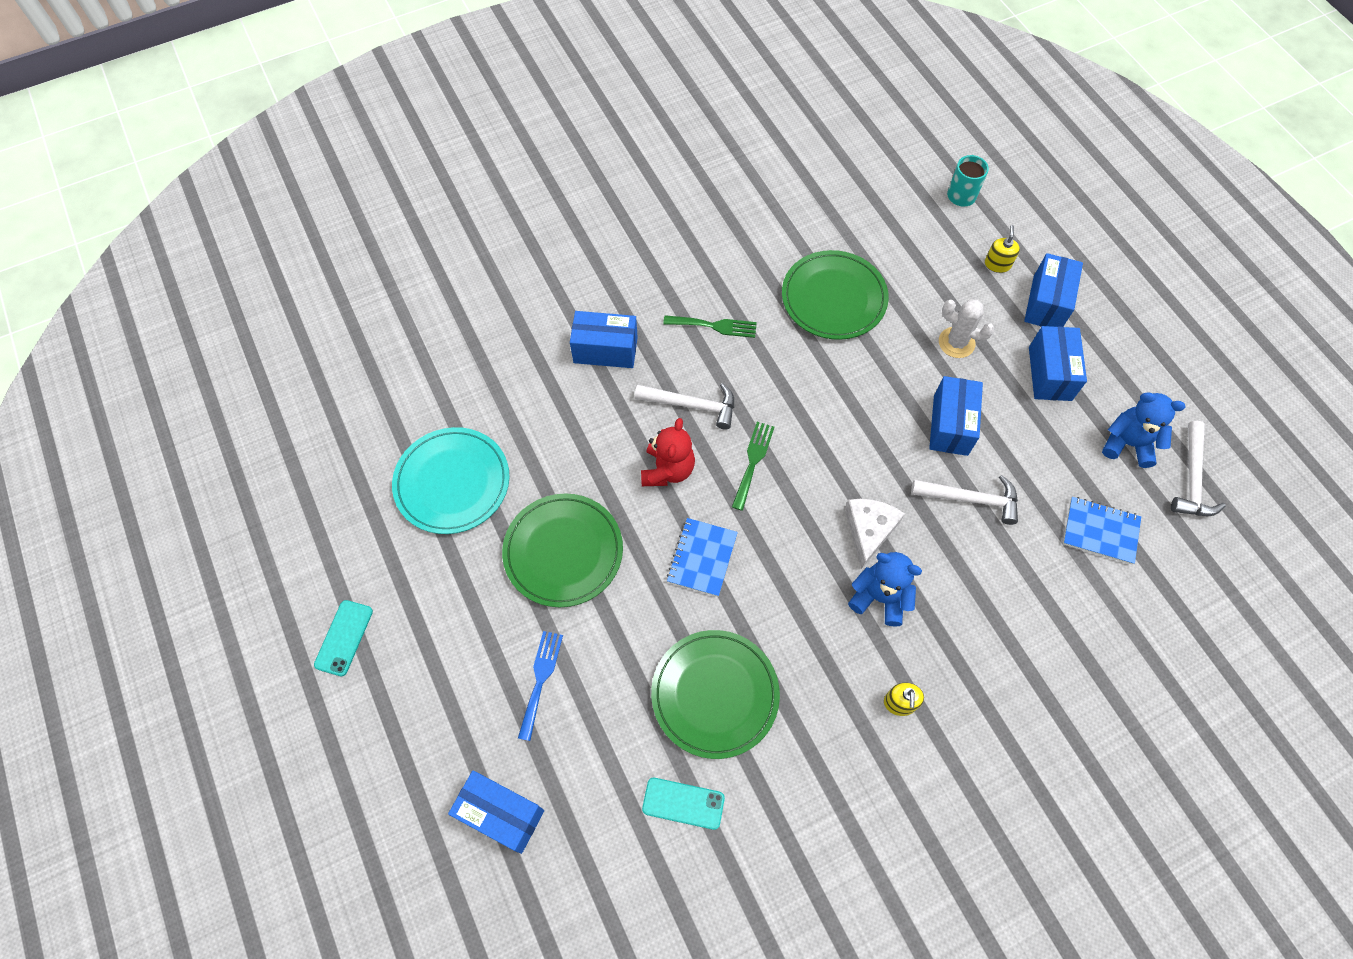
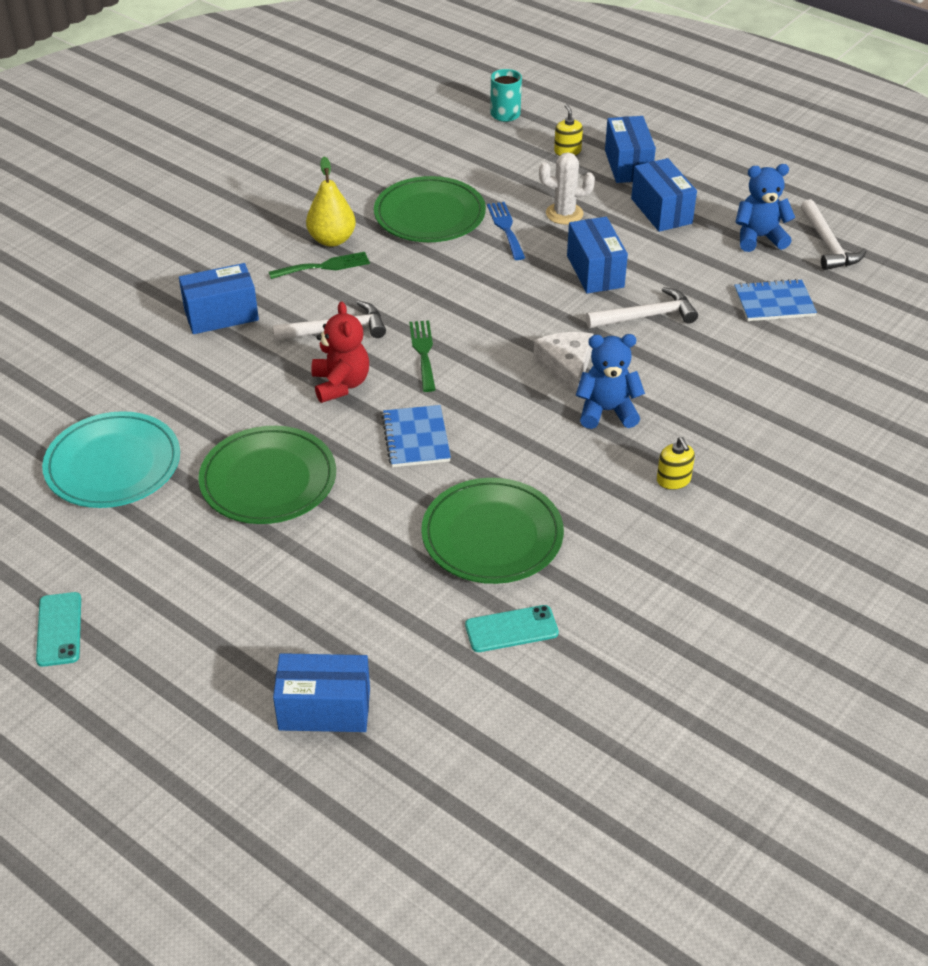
camera: 25 degrees left, 20 degrees down
(540, 679) = (303, 587): blue fork -> blue fork (506, 228)
(735, 296) = (332, 240): none -> yellow pear

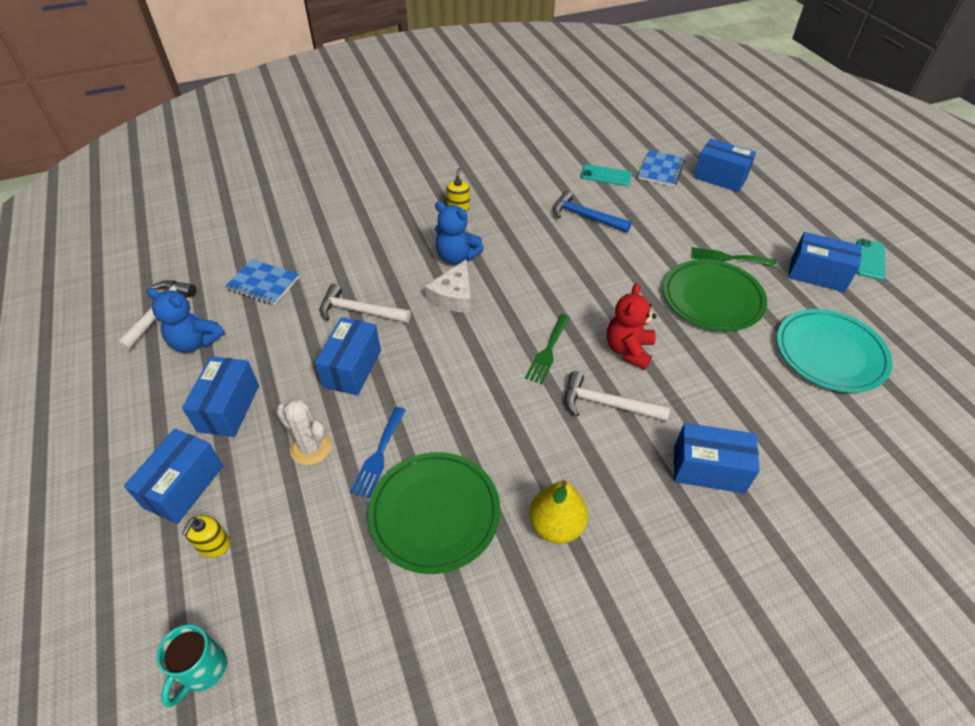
camera: 150 degrees left, 5 degrees up
(136, 570) = (817, 274): none -> blue box
(324, 266) = (582, 488): green fork -> green fork (728, 258)
(416, 438) = (595, 287): blue notebook -> blue notebook (660, 170)
(492, 535) = (585, 217): green plate -> blue hammer

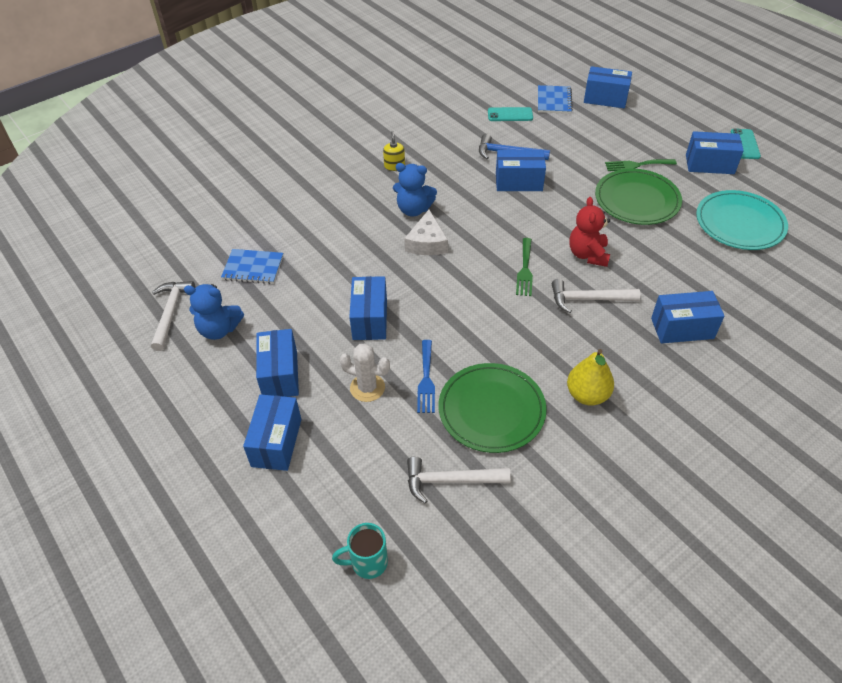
camera: 15 degrees left, 0 degrees up
(203, 670) = (367, 562): turquoise mug -> turquoise mug turned 75 degrees clockwise
(213, 544) = (326, 477): yellow soap dispenser -> none
(359, 311) = (352, 272): white hammer -> white hammer (451, 481)
(584, 250) = (518, 182): none -> blue box

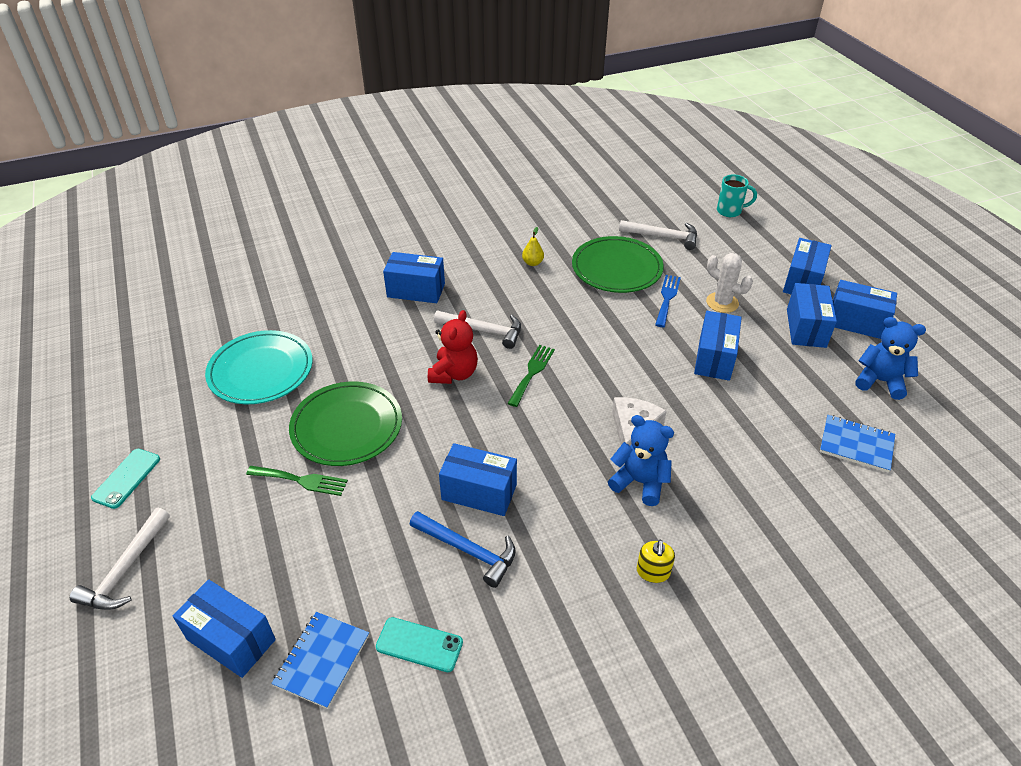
camera: 165 degrees left, 5 degrees down
(171, 313) = (943, 410): white hammer -> white hammer (126, 569)
(587, 395) = (533, 263): yellow pear -> yellow pear, size x0.56
(709, 164) = (208, 457): blue box -> blue box (856, 322)

